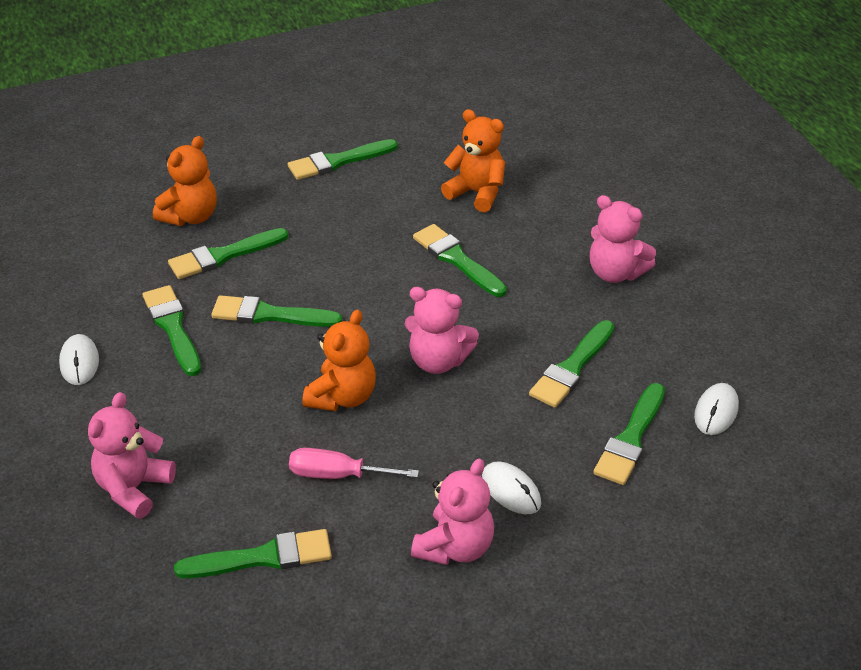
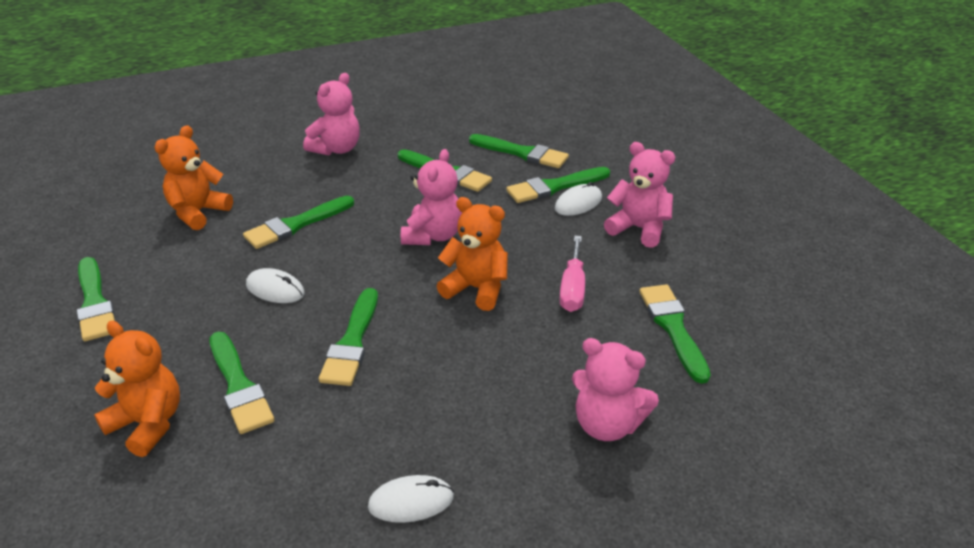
camera: 90 degrees left, 5 degrees down
(172, 327) = (360, 419): green brush -> green brush (554, 187)
(716, 411) = (494, 121): white mouse -> white mouse (275, 289)

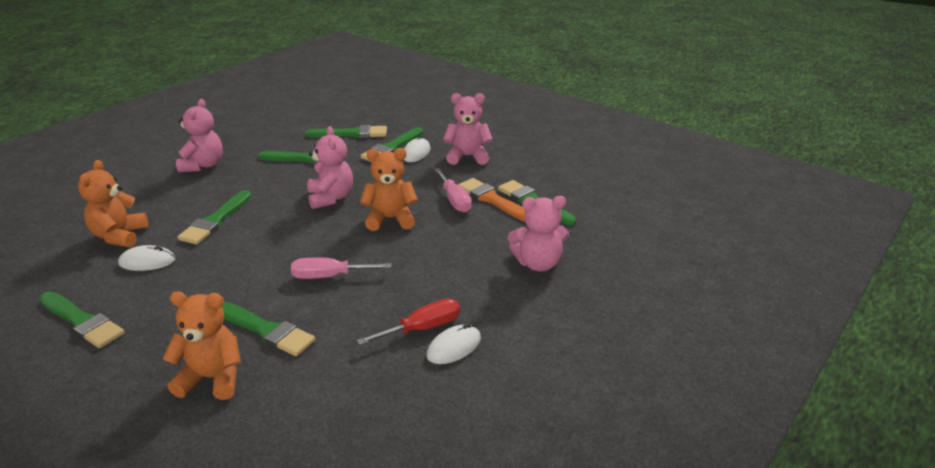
camera: 30 degrees left, 5 degrees down
(275, 289) = (237, 264): white mouse -> white mouse (147, 261)
(352, 342) = (329, 276): green brush -> pink screwdriver
(396, 458) = (422, 328): none -> red screwdriver
(621, 305) = (492, 200): none -> orange brush

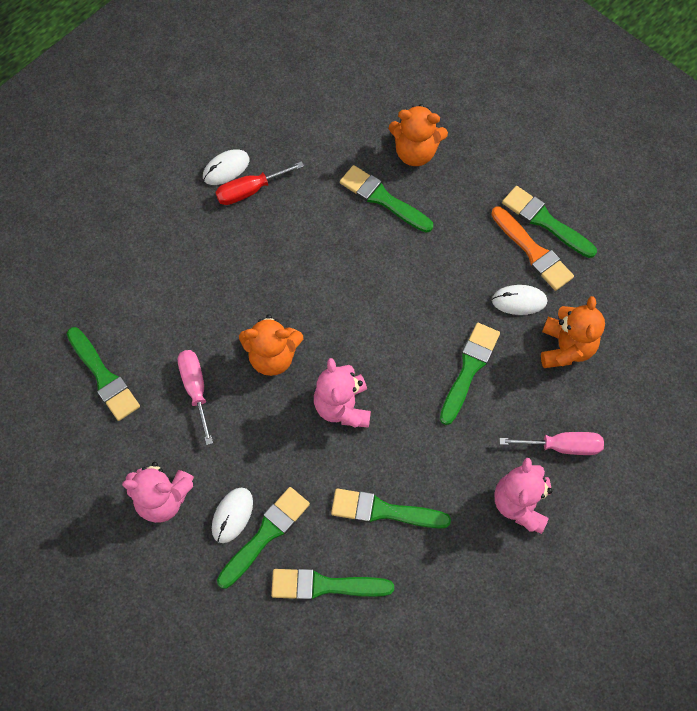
camera: 175 degrees left, 35 degrees up
(329, 276) = (334, 264): pink screwdriver -> pink screwdriver (562, 446)
(492, 200) = (150, 386): orange brush -> orange brush (533, 251)
(538, 263) = (129, 267): pink teddy bear -> none

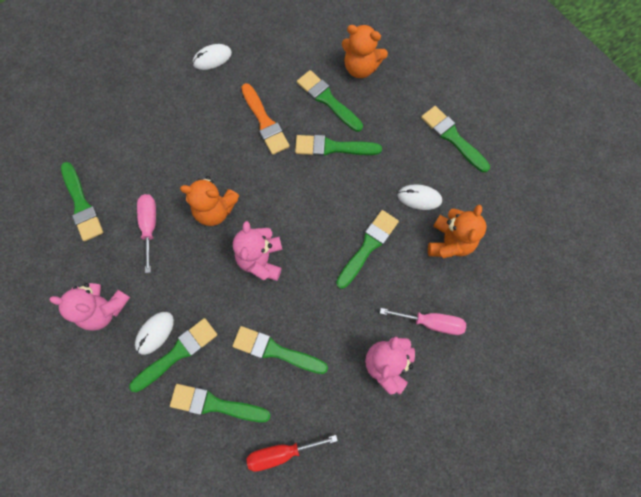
camera: 10 degrees right, 5 degrees up
(250, 190) = (226, 78): red screwdriver -> red screwdriver (281, 452)
(401, 256) = (333, 147): none -> green brush
(533, 251) = (438, 160): orange brush -> orange brush (265, 122)

